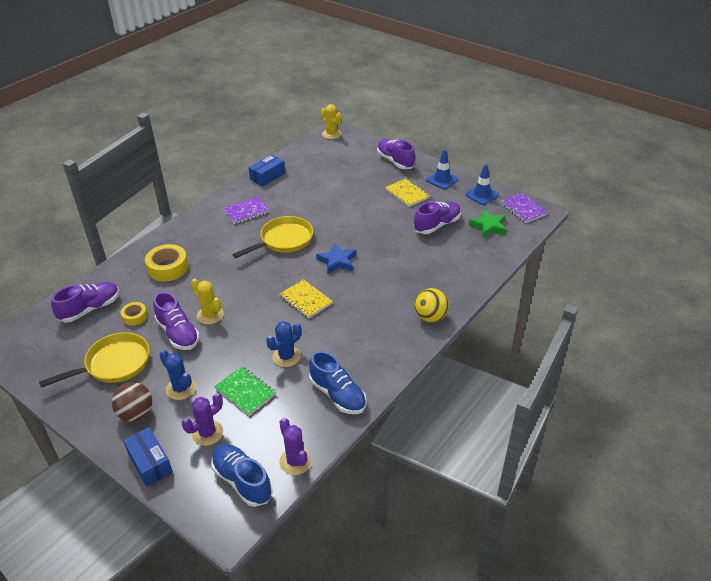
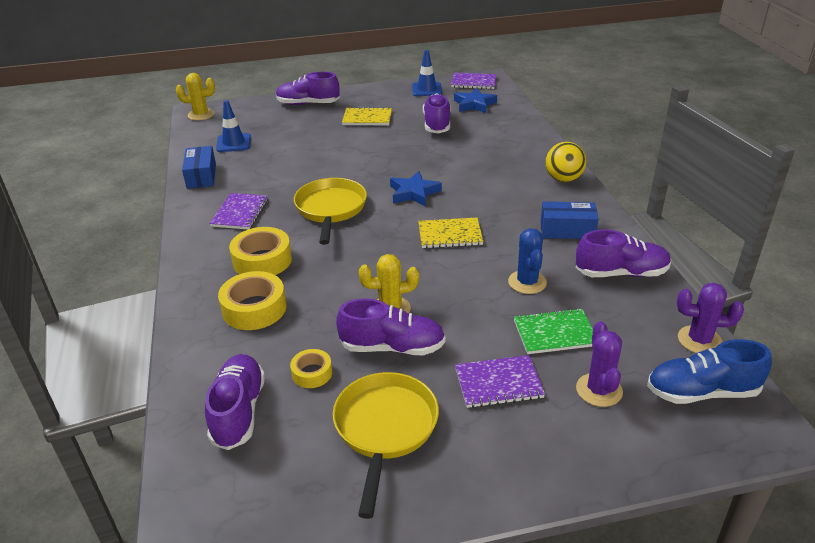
camera: 50 degrees left, 5 degrees down
(136, 413) = (506, 442): brown ball -> none
(150, 462) = (610, 462): blue box -> blue box (567, 230)
(181, 388) = (498, 383): blue cactus -> purple notebook
(210, 246) = (262, 260): none -> yellow tape
(337, 395) = (621, 273): blue shoe -> purple shoe
(442, 180) = (375, 96): blue traffic cone -> blue traffic cone (233, 143)
(488, 226) = (474, 104): green star -> blue star

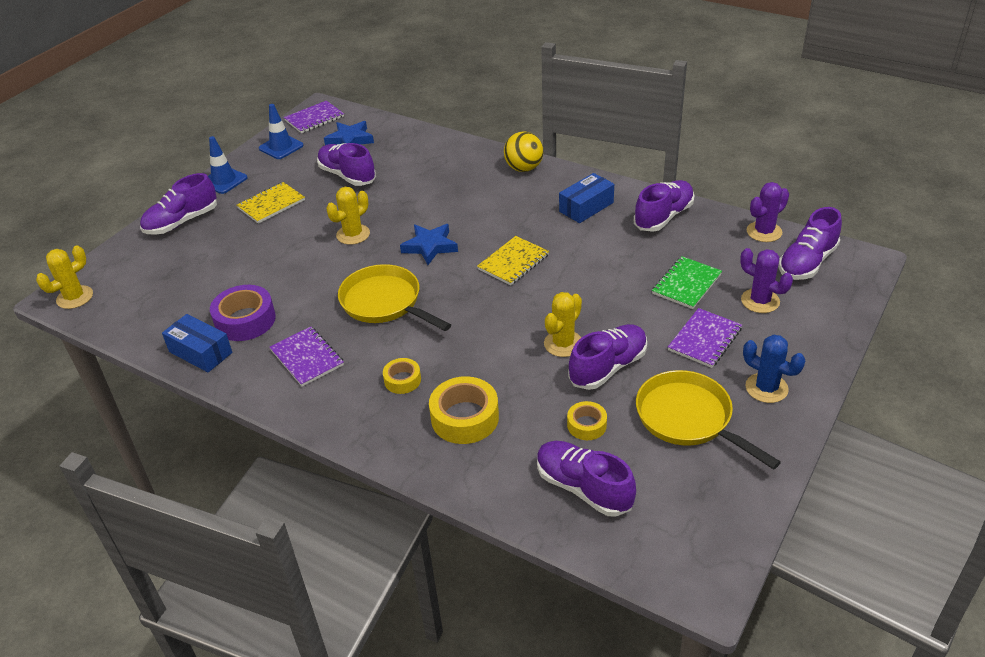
camera: 45 degrees left, 5 degrees up
(233, 143) = (173, 303): blue traffic cone -> blue traffic cone (224, 180)
(248, 173) = (245, 320): none -> purple tape
(262, 260) = (402, 380): yellow tape -> yellow tape, size x0.57
(381, 159) = (353, 234): none -> yellow cactus
(527, 282) = (619, 262): blue cactus -> blue cactus (766, 388)
(702, 392) = (807, 262): blue shoe -> purple shoe

